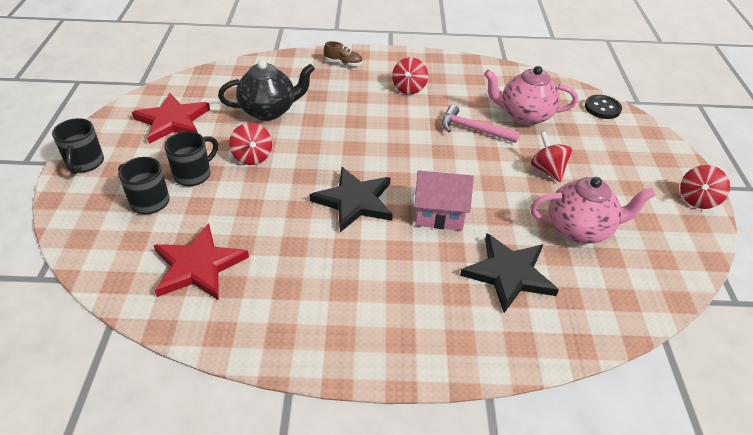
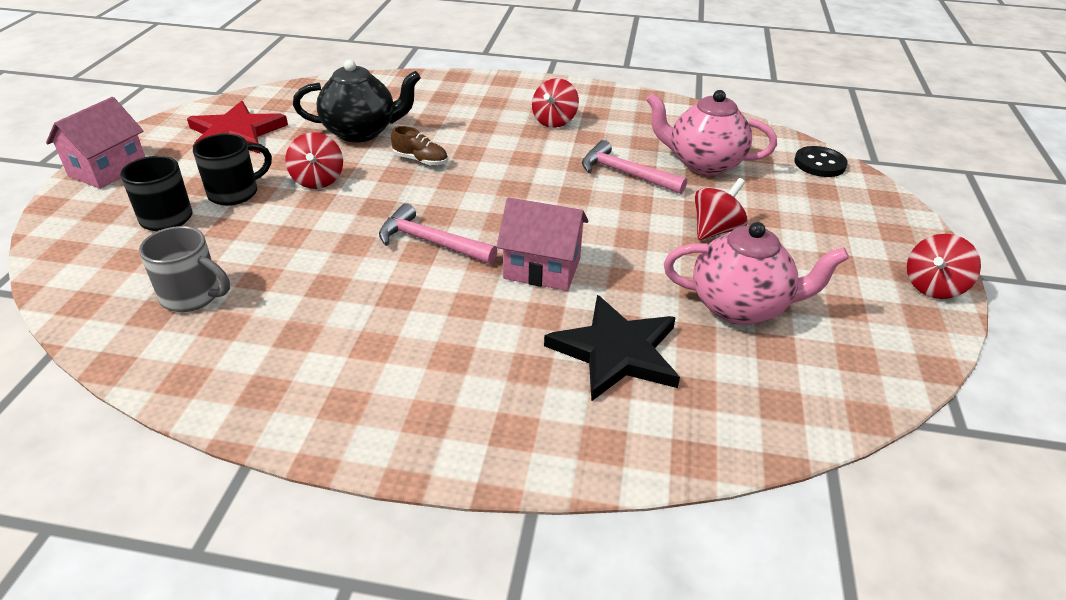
camera: 10 degrees right, 5 degrees down
(85, 163) = (108, 170): black mug -> pink house
(198, 266) = (193, 296): red star -> grey mug
(343, 63) = (478, 88): brown shoe -> brown shoe (420, 160)
(354, 201) = (431, 242): black star -> pink hammer
(547, 170) = (716, 230): red spinning top -> red spinning top turned 60 degrees clockwise

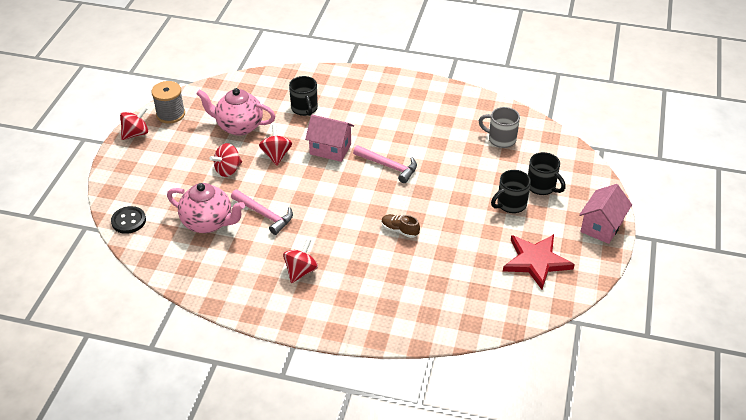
camera: 175 degrees left, 5 degrees up
(318, 180) = (463, 214): red spinning top -> red spinning top (276, 155)
(361, 132) = (445, 261): black teapot -> none
(616, 352) = (304, 109): black star -> black mug
(901, 329) = (170, 114): none -> grey spool

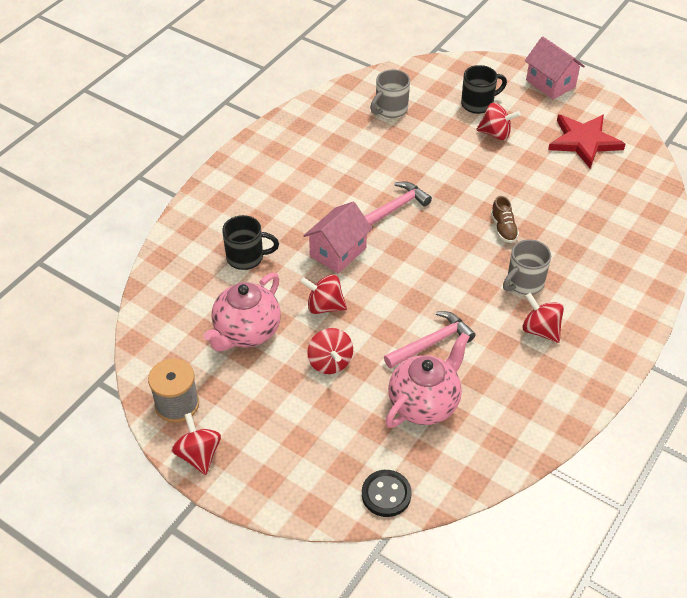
camera: 70 degrees left, 5 degrees up
(345, 253) = (524, 283): none -> grey mug
(399, 230) = (503, 228): brown shoe -> brown shoe turned 60 degrees counterclockwise
(510, 204) = (495, 134): black mug -> red spinning top

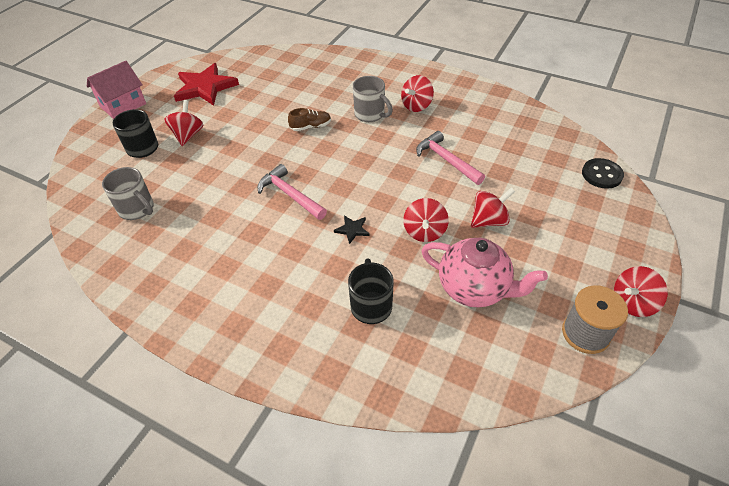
camera: 95 degrees left, 0 degrees up
(338, 252) = (352, 229): pink house -> black star
(424, 403) = (509, 160): pink teapot -> none

